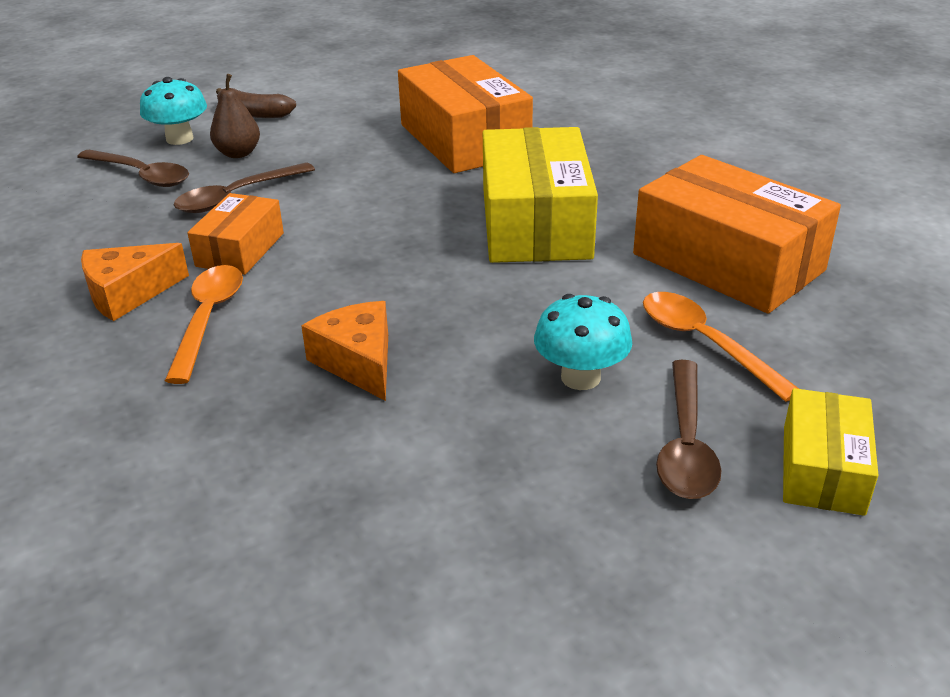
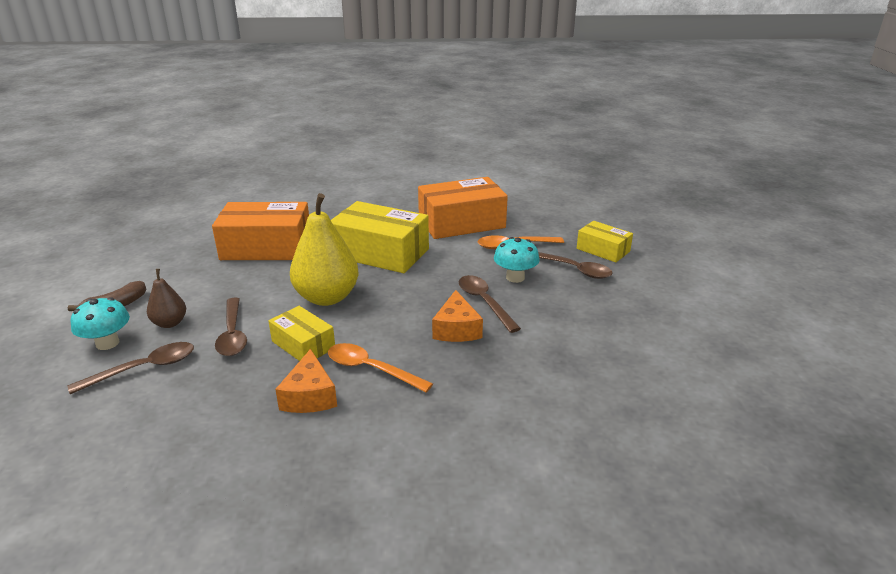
camera: 65 degrees left, 5 degrees down
(240, 249) = (303, 345): orange box -> yellow box
(358, 362) = (456, 329): orange cheese -> orange cheese turned 90 degrees counterclockwise
(368, 226) = (327, 297): none -> yellow pear
(463, 366) = (484, 302): none -> brown spoon

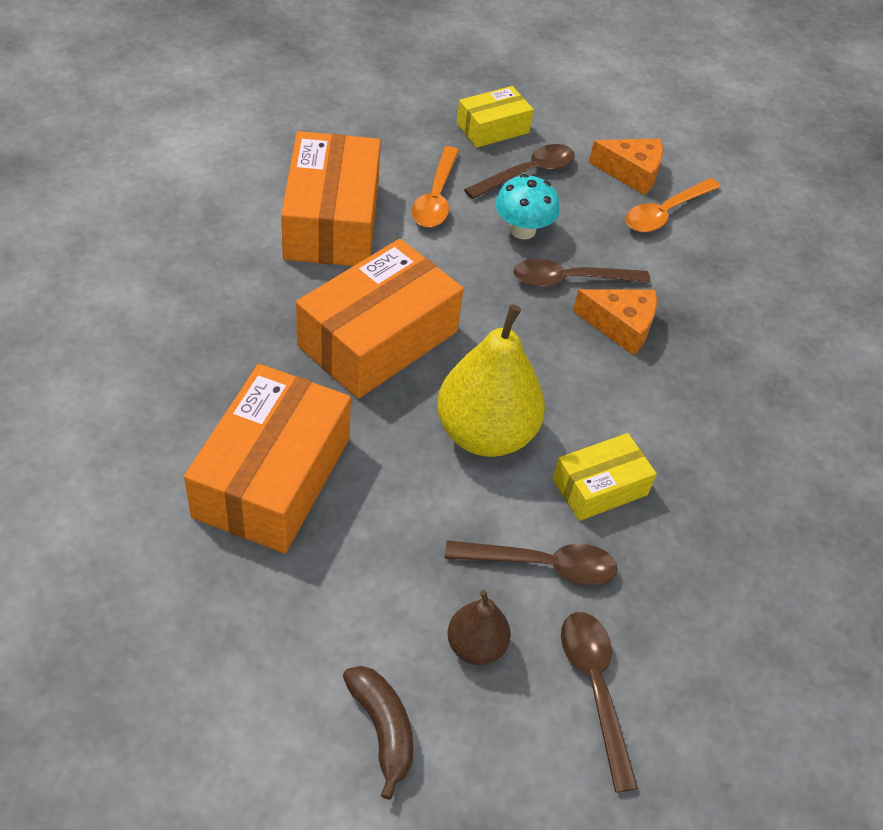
camera: 75 degrees left, 20 degrees up
(107, 343) = (503, 740): turquoise mushroom -> none
(309, 396) = (714, 503): orange cheese -> orange cheese (631, 173)
(371, 369) = (678, 431): orange spoon -> orange spoon (665, 213)
(380, 253) = (378, 338): yellow box -> orange box

